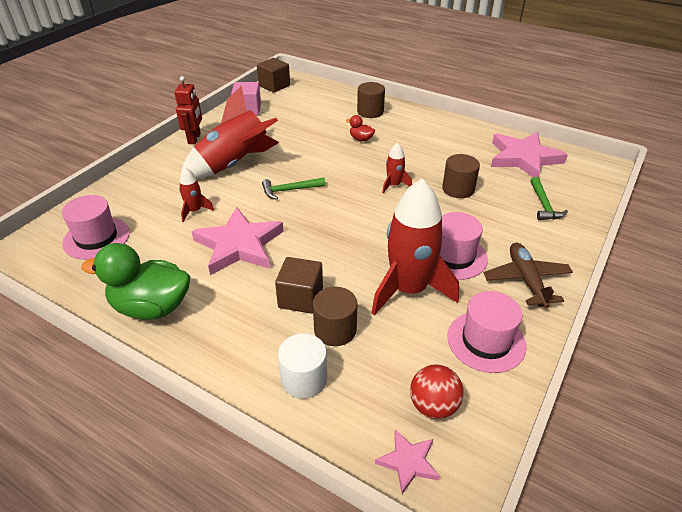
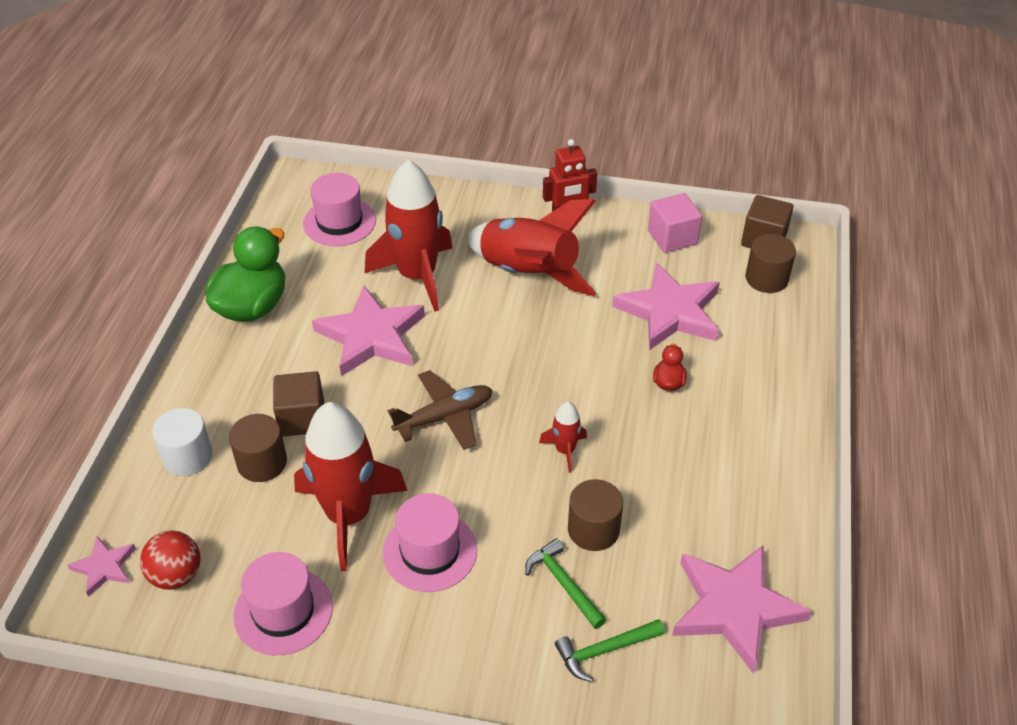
camera: 70 degrees right, 5 degrees up
(151, 307) = (252, 307): green duck -> green duck turned 45 degrees clockwise
(194, 211) = (417, 276): red rocket -> red rocket, size x2.21
(290, 190) = (499, 345): green hammer -> green hammer (564, 583)
(307, 125) = (670, 312): none -> pink star
(370, 112) = (759, 372): brown cylinder -> brown cylinder (766, 278)
(526, 280) = (411, 643): brown plane -> brown plane (444, 417)

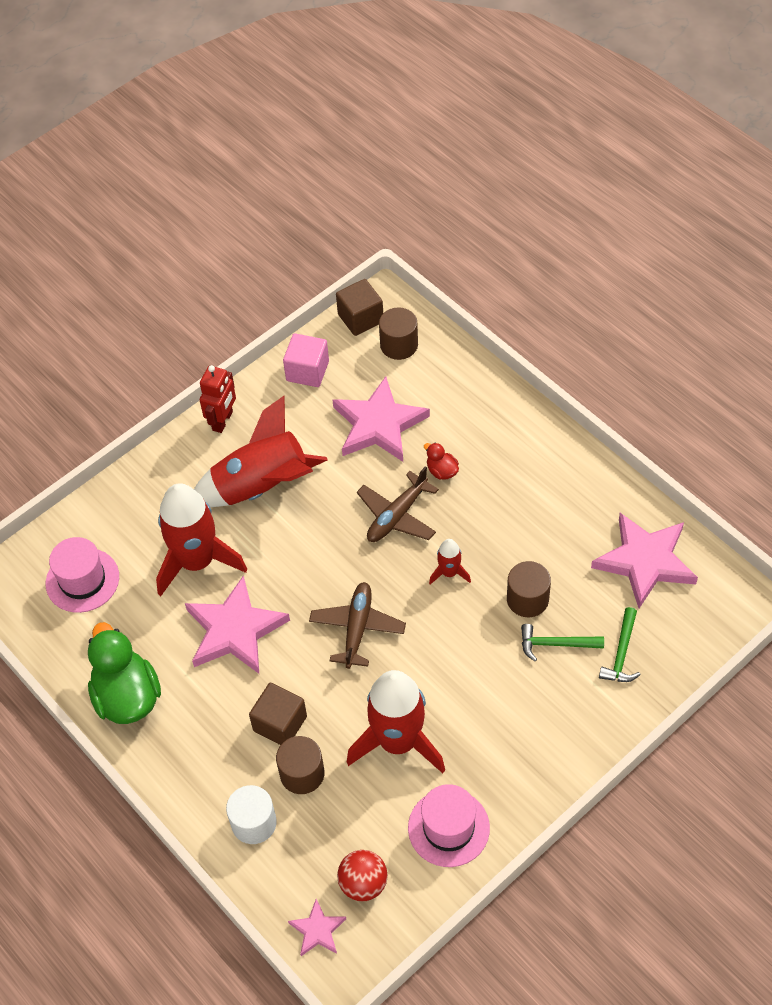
camera: 50 degrees left, 10 degrees up
(430, 551) = (469, 708): pink hat -> none
(588, 378) = (397, 516): none -> brown plane

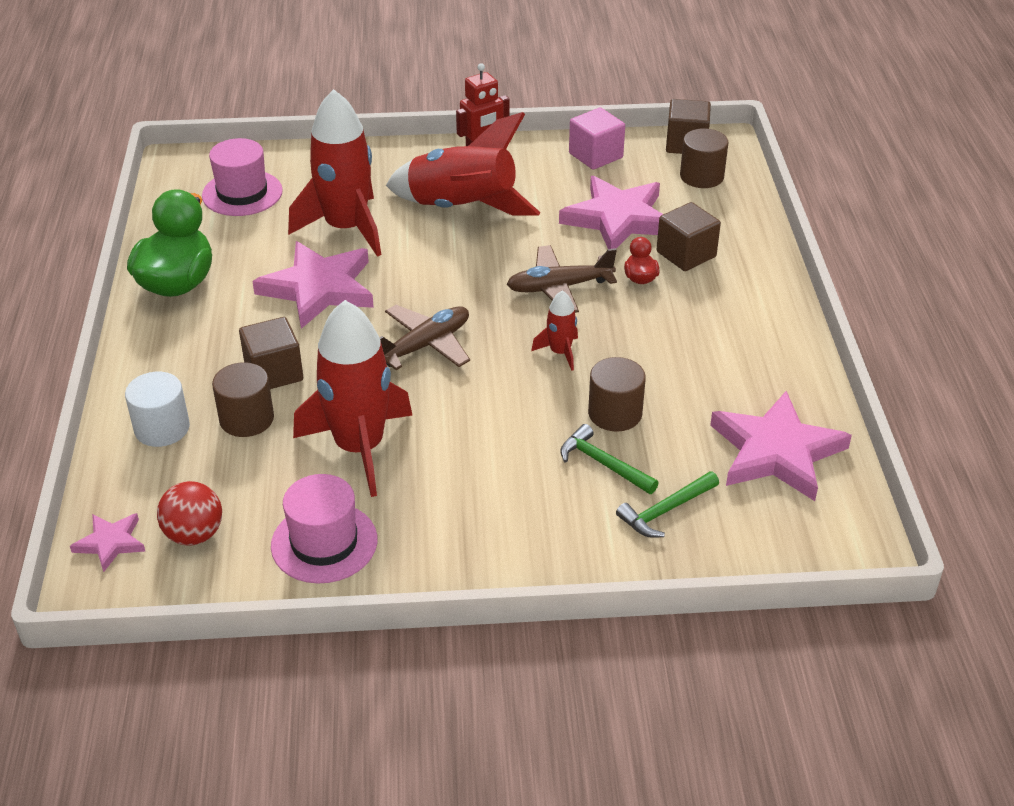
camera: 35 degrees right, 15 degrees down
(452, 428) = (686, 254): none -> brown cube

